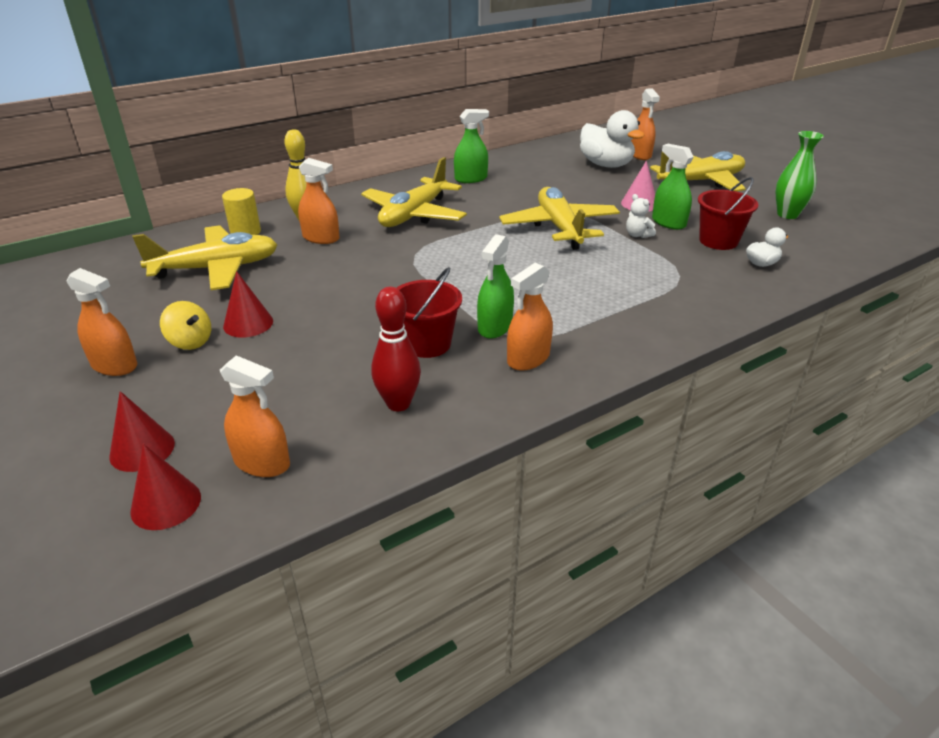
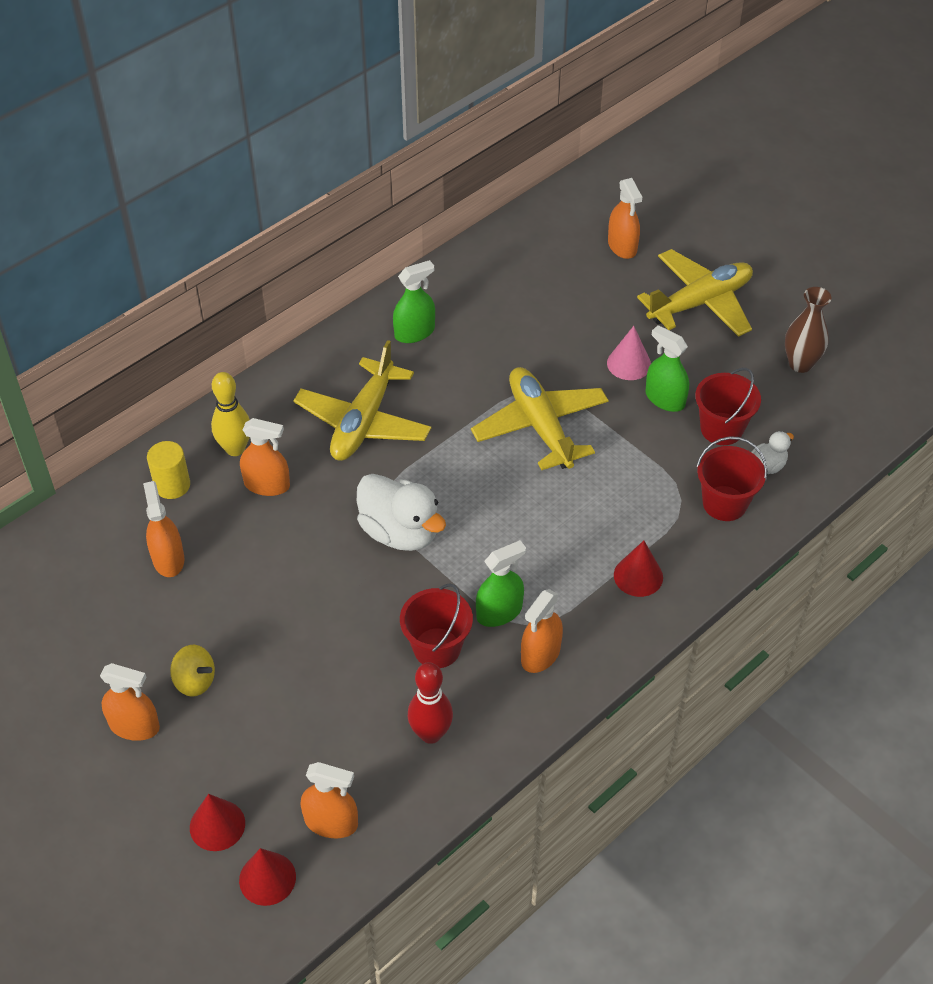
camera: 10 degrees left, 15 degrees up
(216, 269) = (168, 559): yellow plane -> orange spray bottle
(248, 323) = (243, 645): red cone -> red cone (638, 576)
(495, 327) = (499, 612): green spray bottle -> green spray bottle turned 135 degrees counterclockwise
(606, 165) = (580, 277): white duck -> white duck (400, 532)
(637, 235) = (631, 429): white teddy bear -> none
(721, 281) = (724, 503): none -> red bucket
(787, 214) = (800, 364): green vase -> brown vase

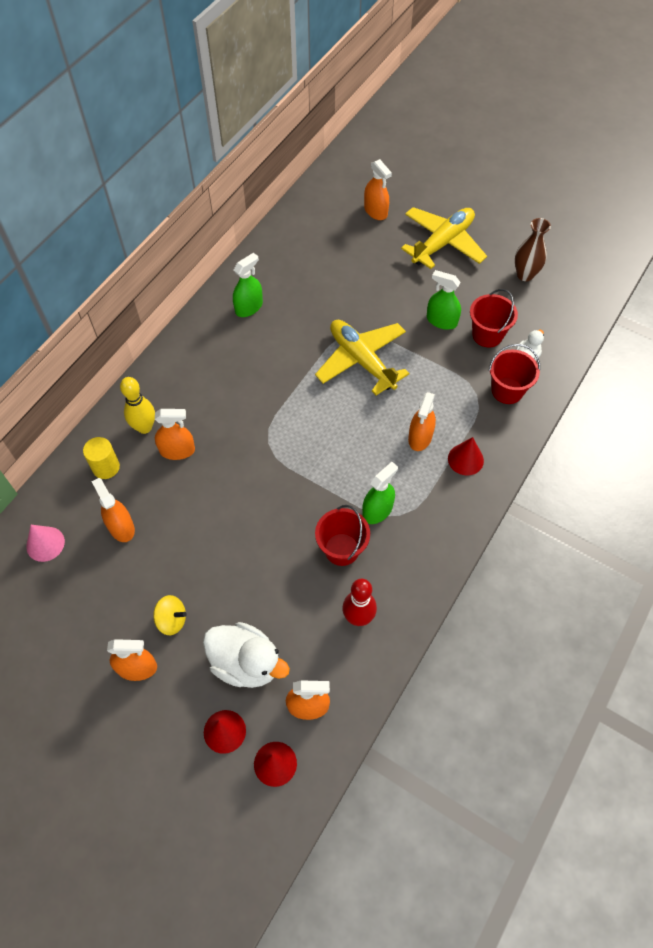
camera: 15 degrees left, 10 degrees up
(363, 422) = (233, 385): yellow plane -> none
(400, 532) = (287, 465): white duck -> white duck (246, 663)
(540, 654) = (417, 536): orange spray bottle -> orange spray bottle (420, 437)
(629, 363) = (408, 299): pink cone -> pink cone (45, 544)

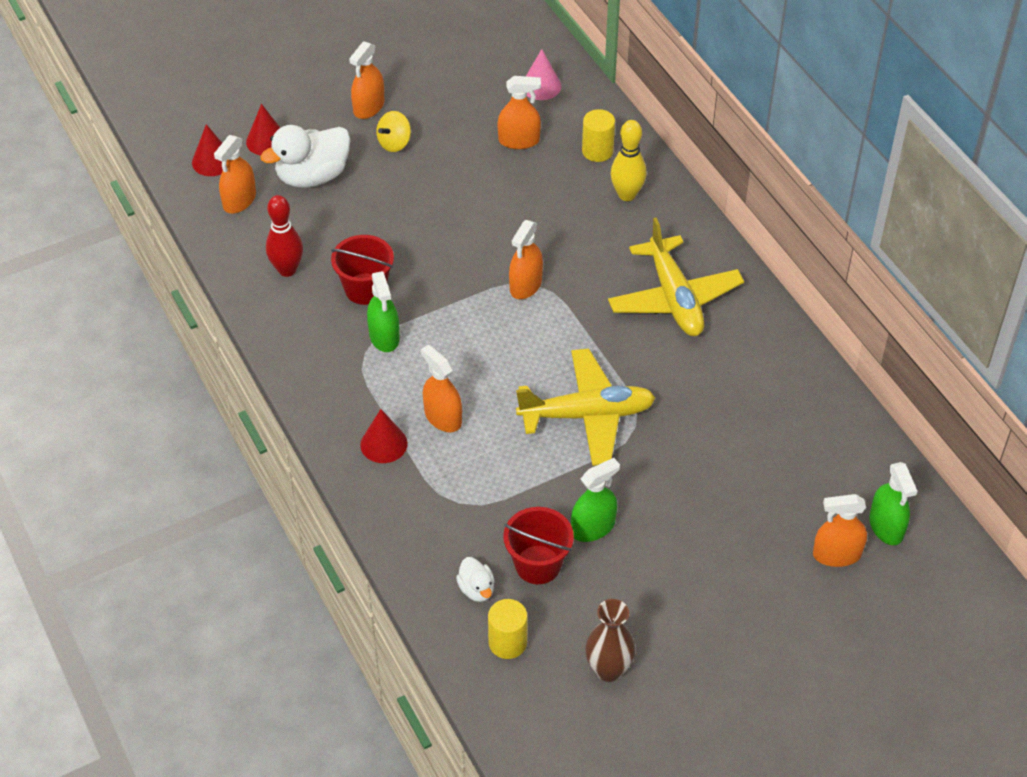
camera: 120 degrees right, 10 degrees down
(177, 450) = (578, 209): orange spray bottle -> orange spray bottle (525, 285)
(249, 307) = (742, 344): green spray bottle -> green spray bottle (886, 527)
(443, 243) = (727, 603): yellow plane -> yellow plane (674, 298)
(507, 390) = (442, 537): red bucket -> none
(547, 325) = (507, 642): none -> yellow cylinder

